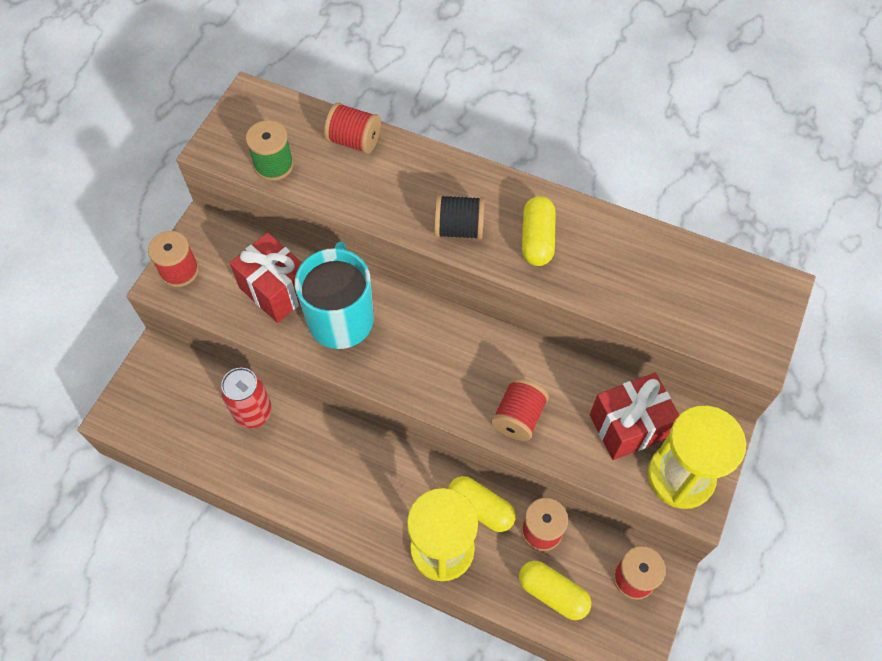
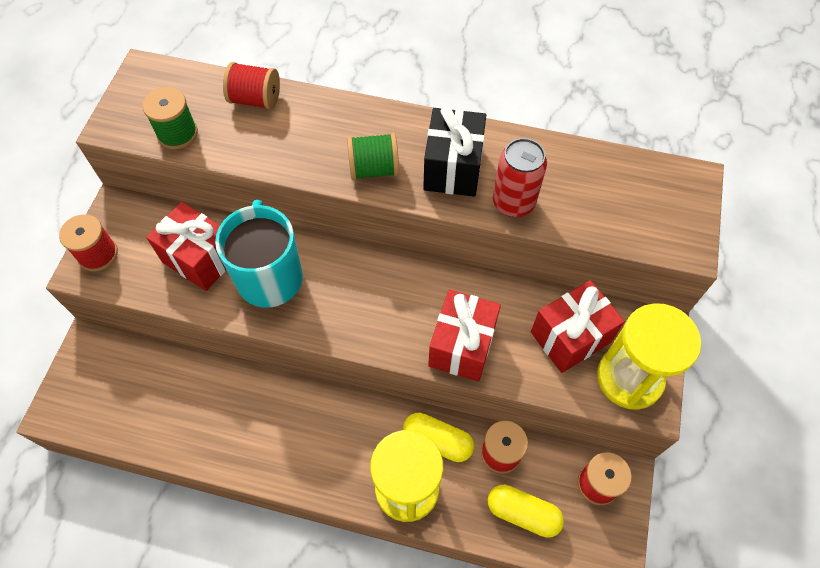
camera: 10 degrees left, 0 degrees up
(253, 412) = (196, 384): red can -> red can (513, 202)
(459, 229) = (374, 169): black spool -> green spool
(518, 417) = (462, 346): red spool -> red gift
(537, 239) = (452, 168): yellow capsule -> black gift

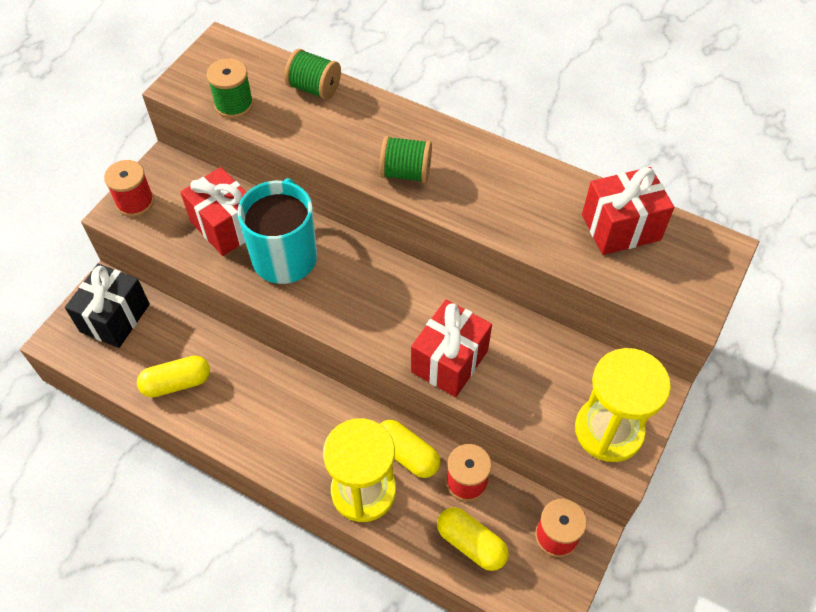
camera: 15 degrees right, 5 degrees down
(191, 427) = (177, 383): none -> yellow capsule
(255, 99) = (314, 88): red spool -> green spool
(452, 168) = (482, 188): black gift -> black gift (115, 318)
(513, 202) = (531, 231): red can -> none
(570, 337) = (560, 378): red gift -> red gift (621, 227)

